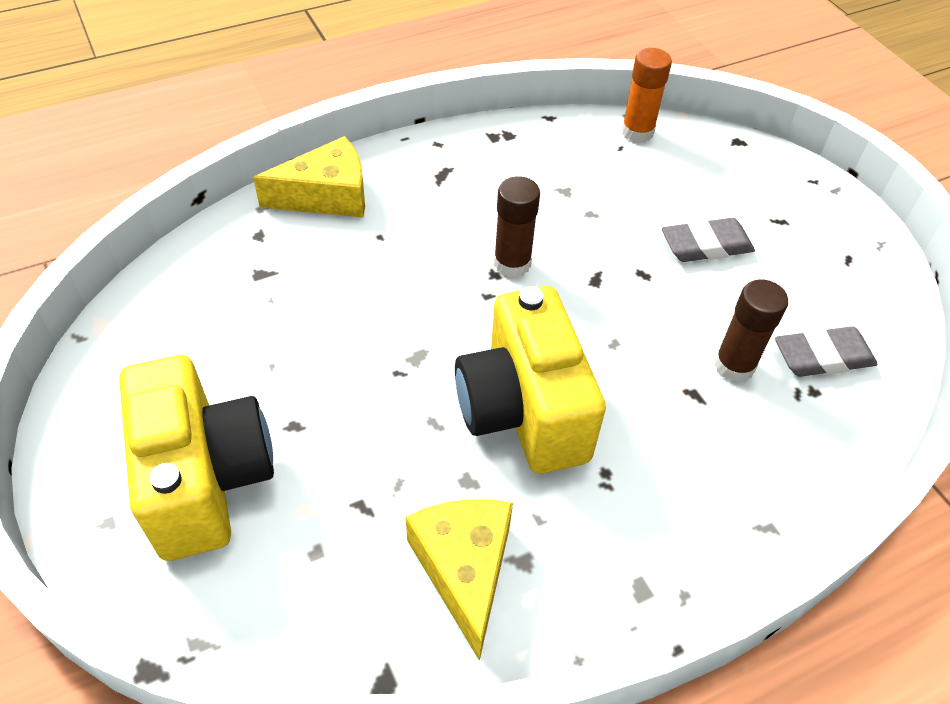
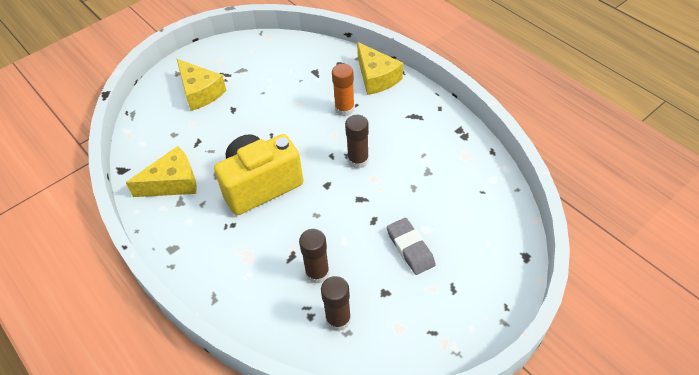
camera: 80 degrees right, 0 degrees up
(206, 480) = (200, 92): yellow camera -> yellow cheese
(637, 132) = (503, 198): orange glue stick -> orange glue stick (344, 109)
(822, 357) = (338, 319): grey eraser -> brown glue stick

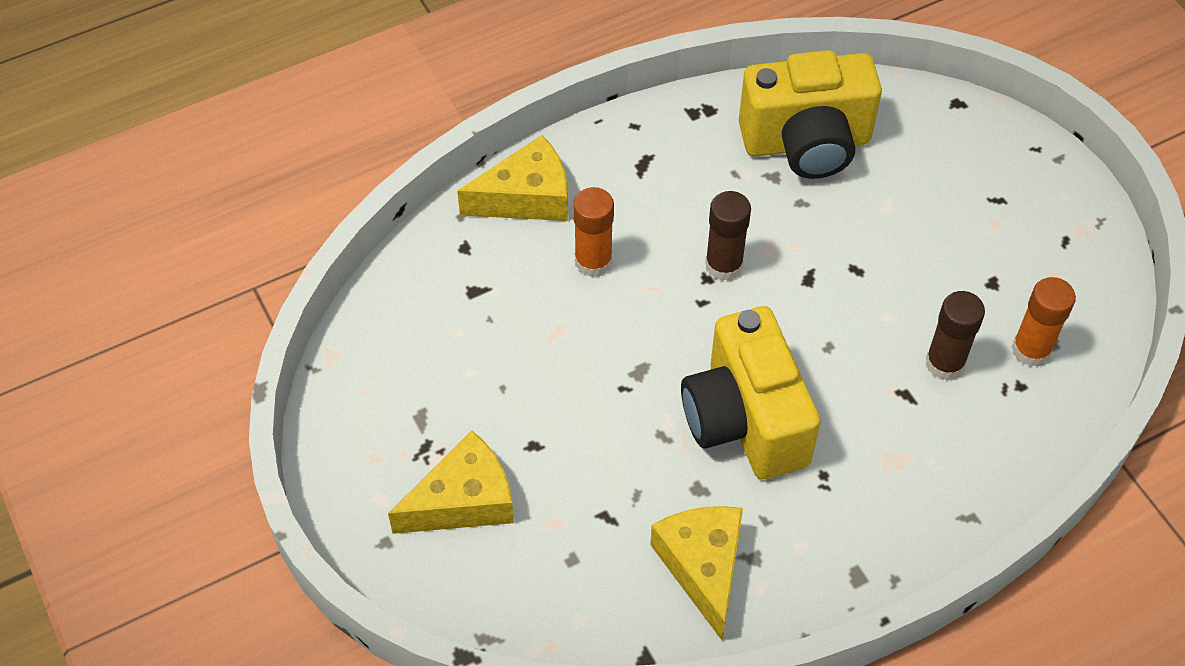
camera: 80 degrees left, 5 degrees up
(338, 319) = (1031, 350): brown glue stick -> orange glue stick
(410, 248) = (920, 233): grey eraser -> none
(458, 183) = (806, 143): none -> yellow camera

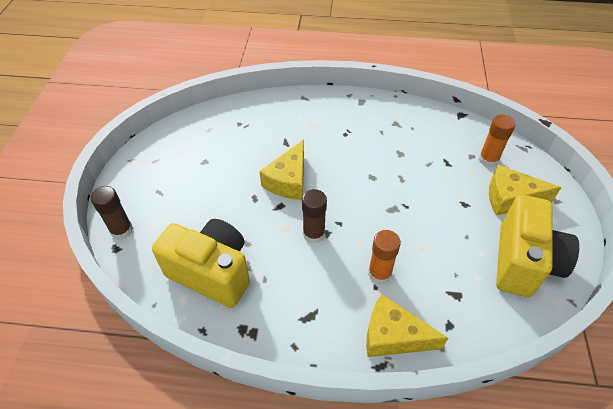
camera: 145 degrees left, 5 degrees down
(702, 567) = (418, 129): yellow cheese -> yellow cheese (288, 180)
(745, 421) = (361, 166): yellow camera -> yellow camera (523, 262)
(944, 363) = (258, 144): brown glue stick -> brown glue stick (122, 230)
(1031, 350) = (220, 131): orange glue stick -> orange glue stick (488, 159)

